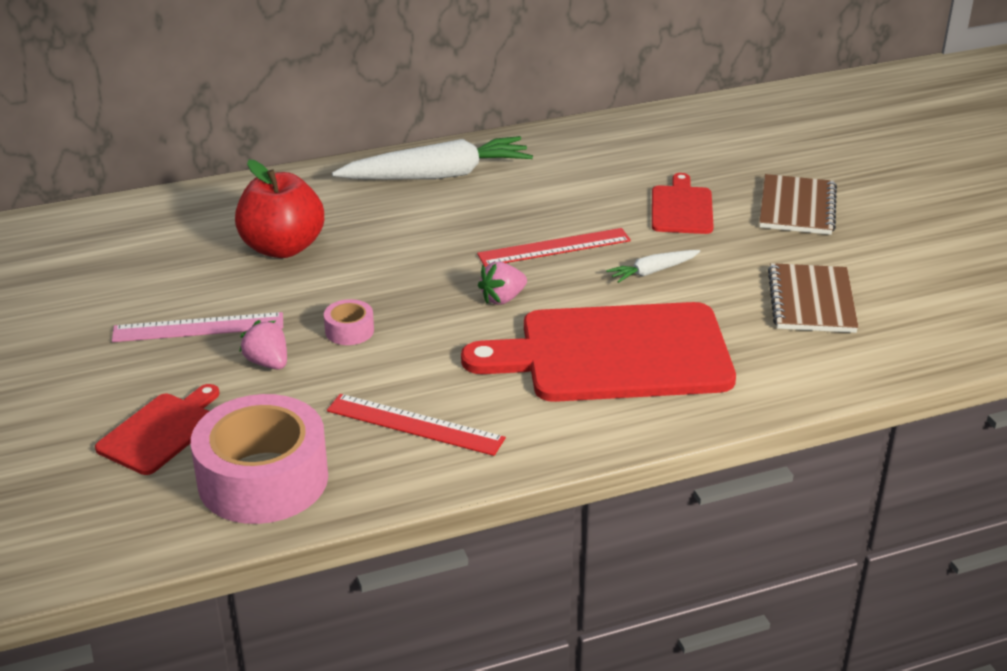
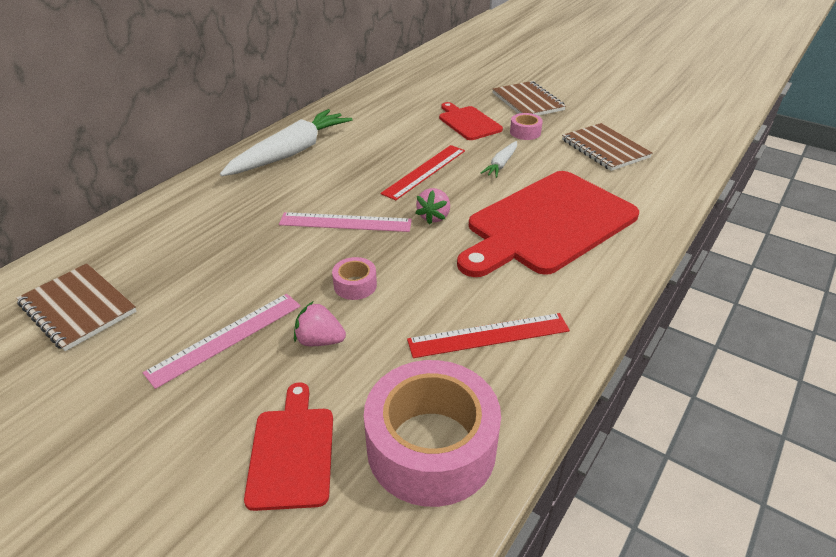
camera: 35 degrees left, 5 degrees up
(114, 255) = (78, 308): none -> brown notebook
(282, 248) = (230, 244): red apple -> none
(408, 269) = (345, 222): none -> pink ruler
(736, 245) = (525, 132): none -> pink tape

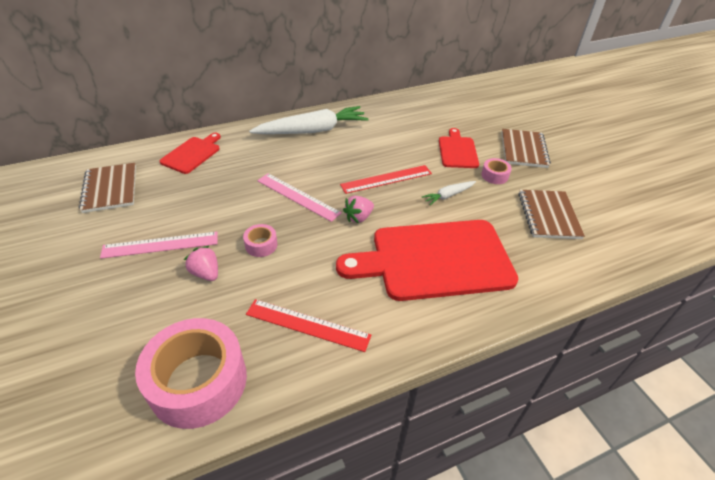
camera: 30 degrees right, 5 degrees up
(292, 452) = (126, 337): red cutting board -> red cutting board (192, 154)

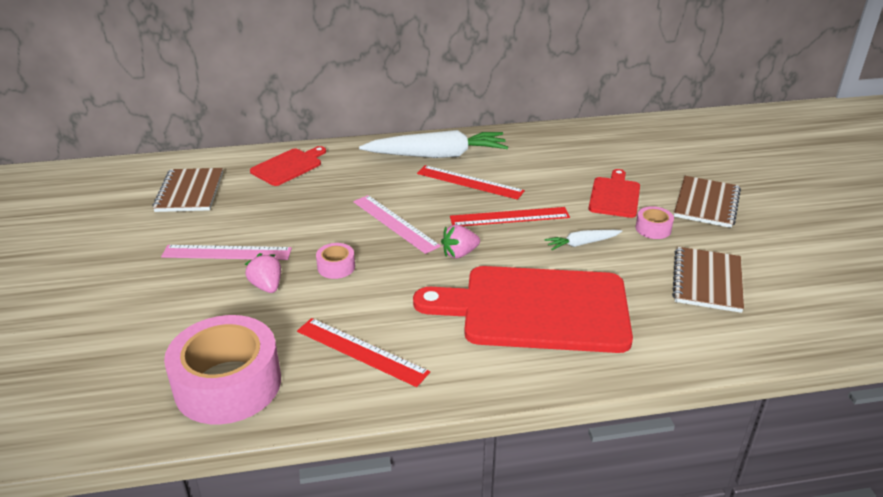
camera: 15 degrees right, 10 degrees down
(345, 152) = (469, 182): none -> red ruler

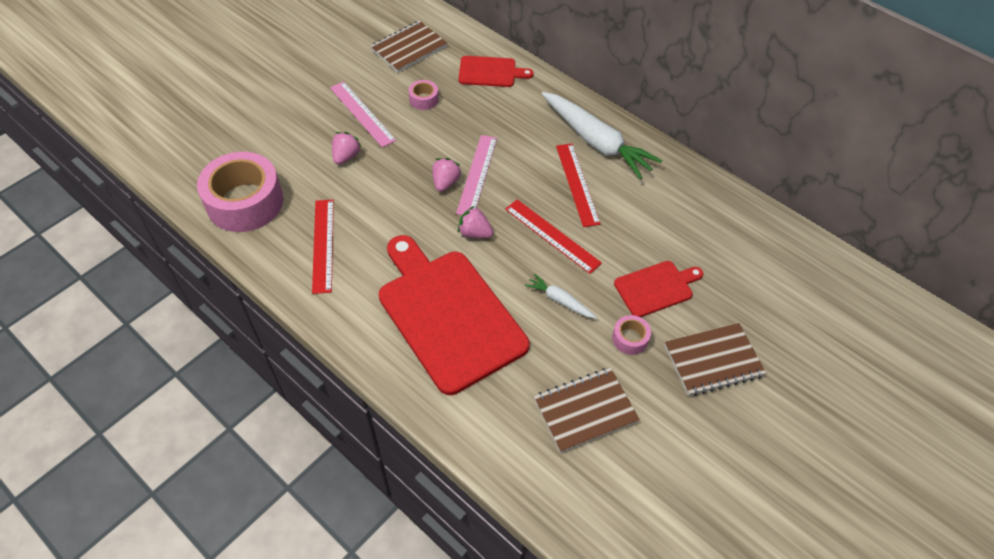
camera: 50 degrees right, 20 degrees up
(336, 267) = (397, 176): pink tape -> pink tape (423, 99)
(381, 243) = (445, 182): none -> pink strawberry

